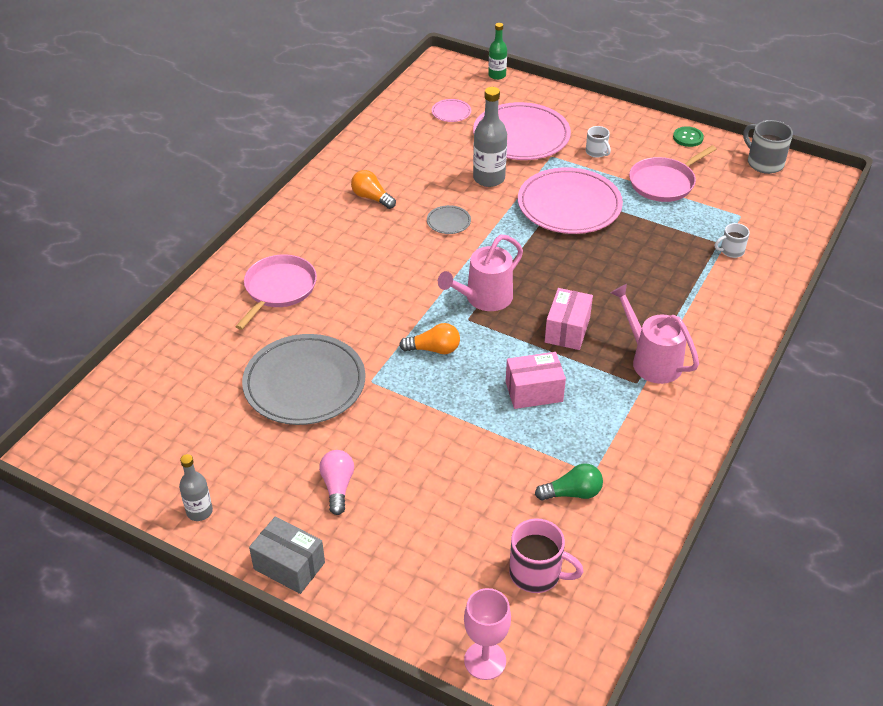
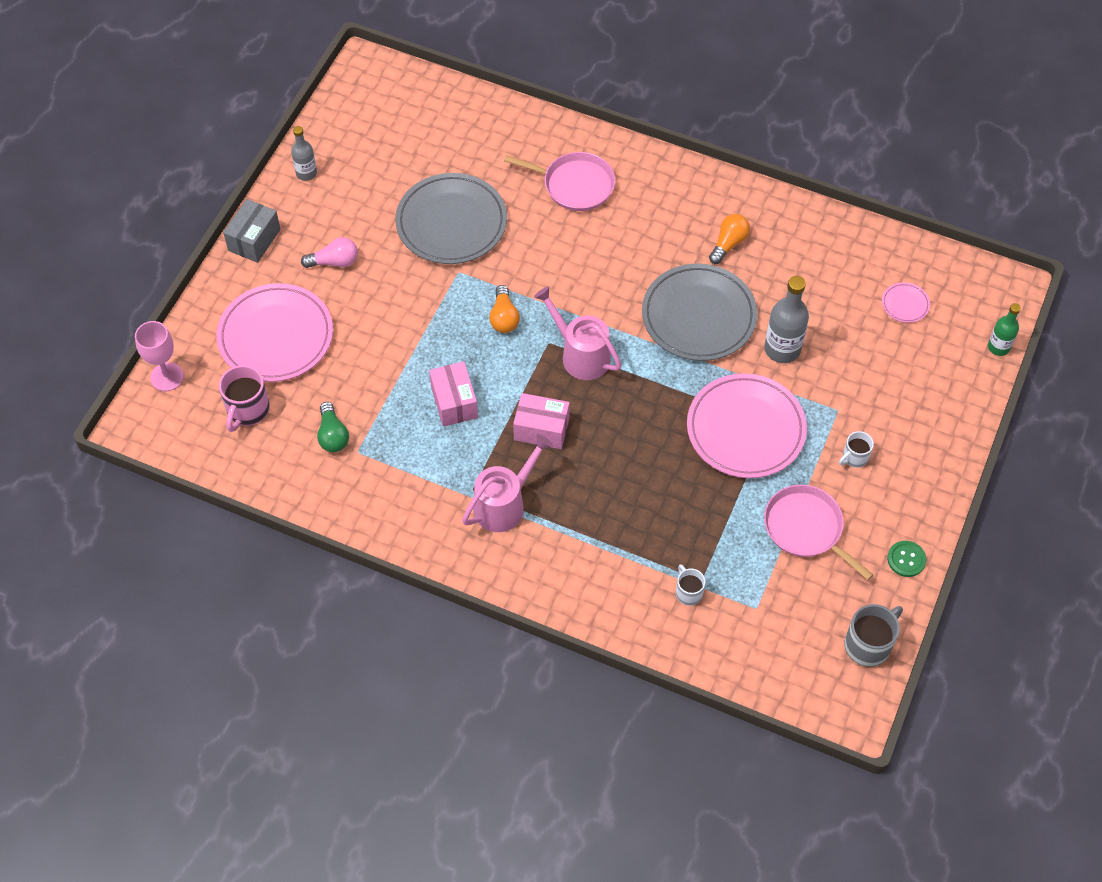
camera: 85 degrees right, 15 degrees up
(448, 222) = (698, 316): grey plate -> grey plate, size x2.38
(521, 136) = (871, 378): pink plate -> pink plate (276, 336)

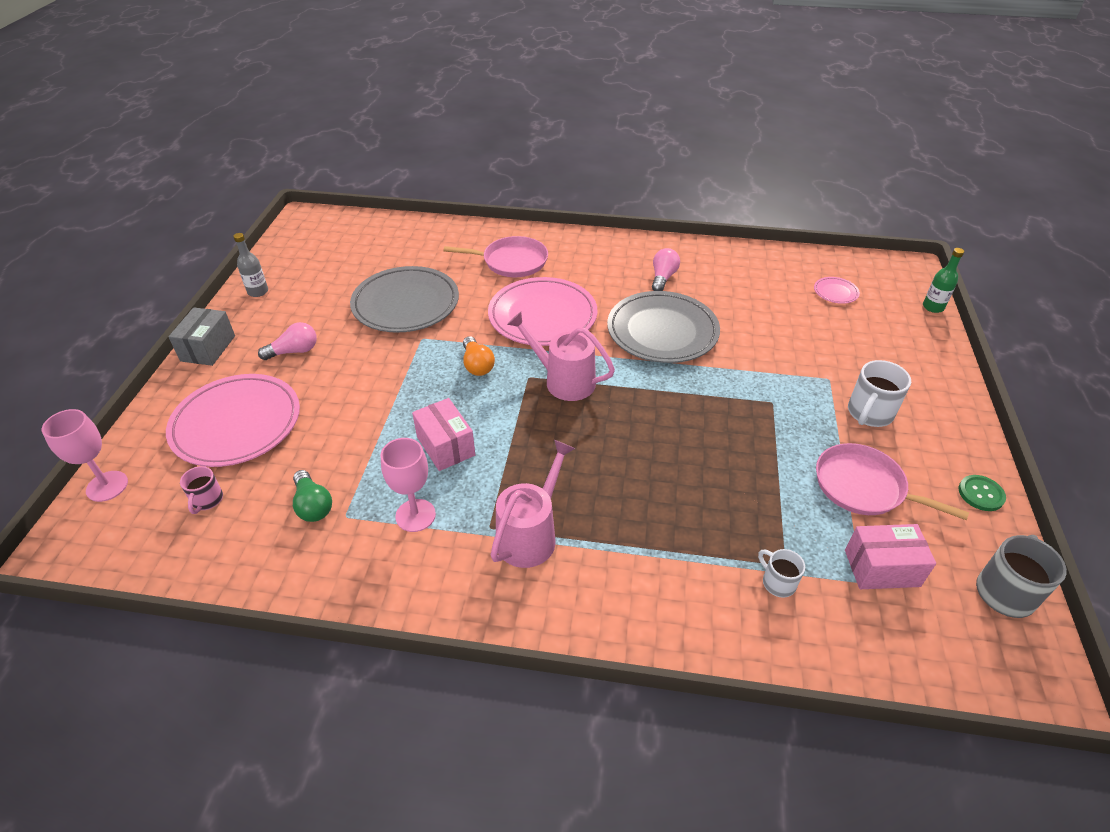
camera: 15 degrees left, 15 degrees down
(247, 410) = (207, 500): pink mug -> pink mug, size x0.60
(414, 464) = (415, 515): none -> pink goblet
(541, 429) = (547, 452): pink box -> pink box (881, 568)
(728, 243) = (663, 278): orange light bulb -> pink light bulb
(745, 429) = (753, 411): pink plate -> pink plate (542, 316)
(782, 349) = (750, 342): grey bottle -> none
(854, 457) = (869, 413): white mug -> white mug, size x1.67

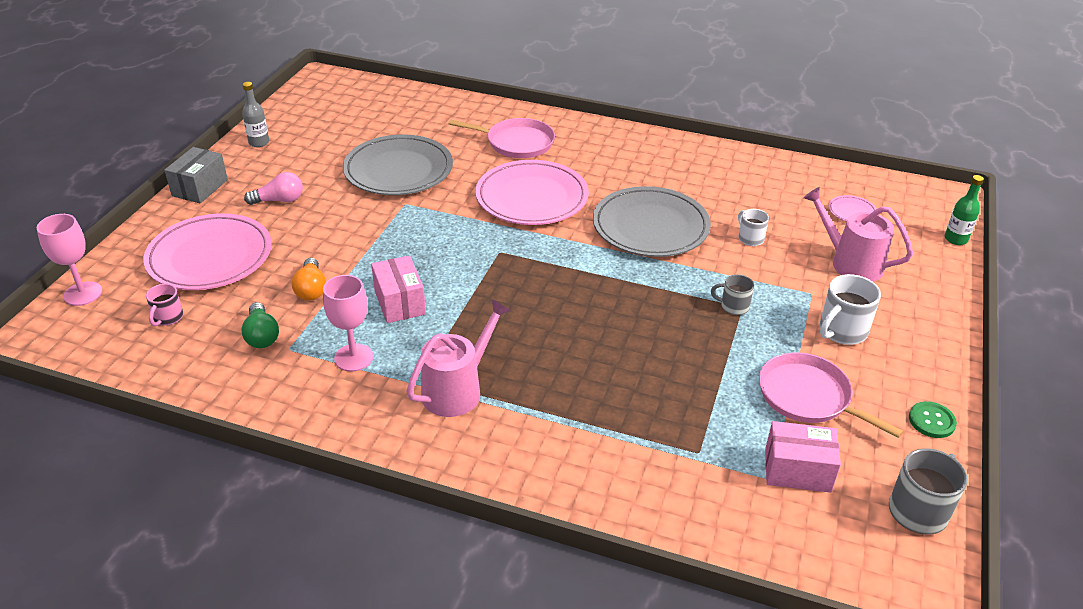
camera: 10 degrees right, 5 degrees down
(477, 365) = (452, 235): orange light bulb -> orange light bulb (311, 289)
(564, 381) = (534, 260): pink watering can -> pink watering can (850, 263)
(663, 278) = (669, 176): pink light bulb -> none
(764, 403) = (733, 306): none -> grey mug
(777, 582) = (686, 466): white mug -> white mug (750, 238)

